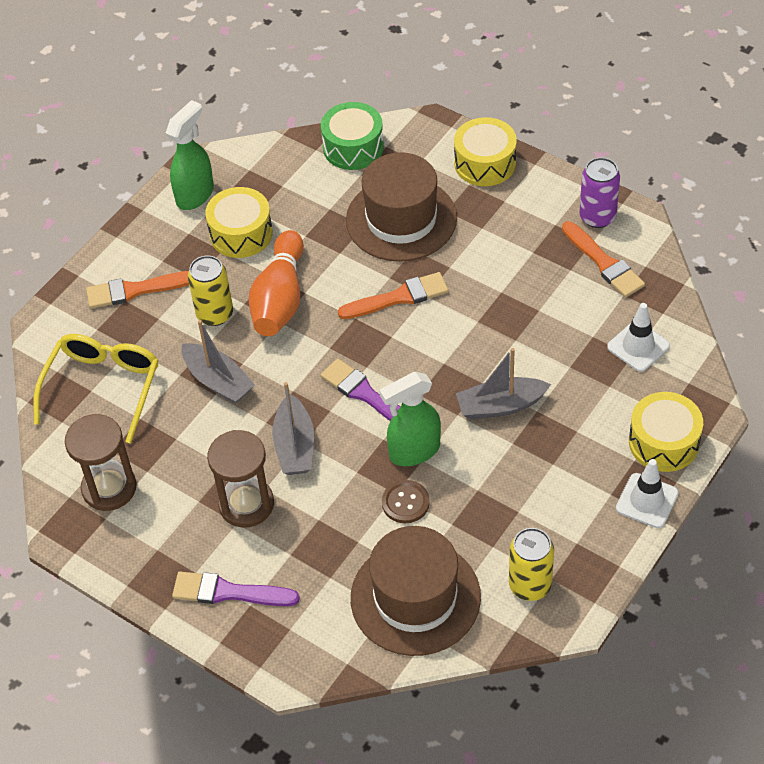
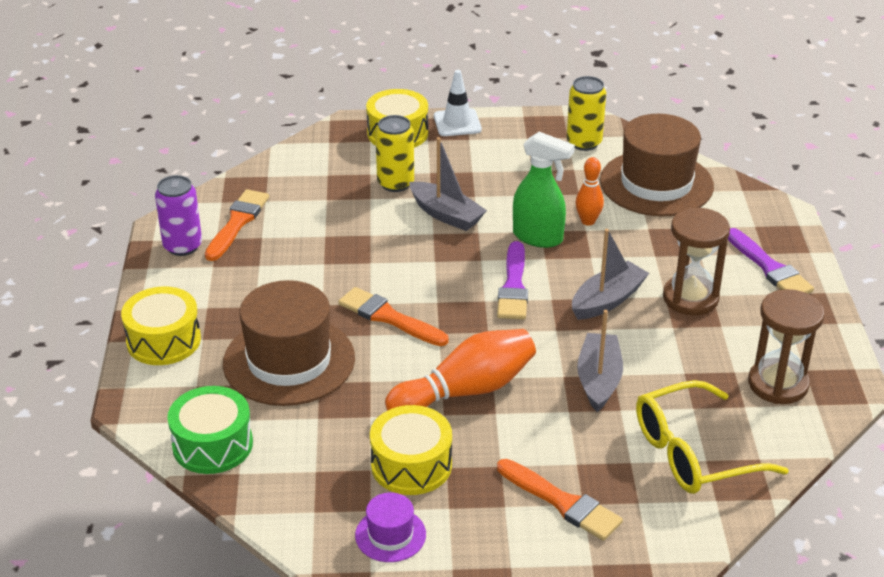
camera: 130 degrees left, 15 degrees down
(195, 195) = (390, 535): green spray bottle -> purple hat
(215, 314) = (529, 425): yellow can -> yellow can (395, 183)
(405, 503) = (588, 221): brown button -> orange bowling pin
(638, 346) = (315, 174): white traffic cone -> none

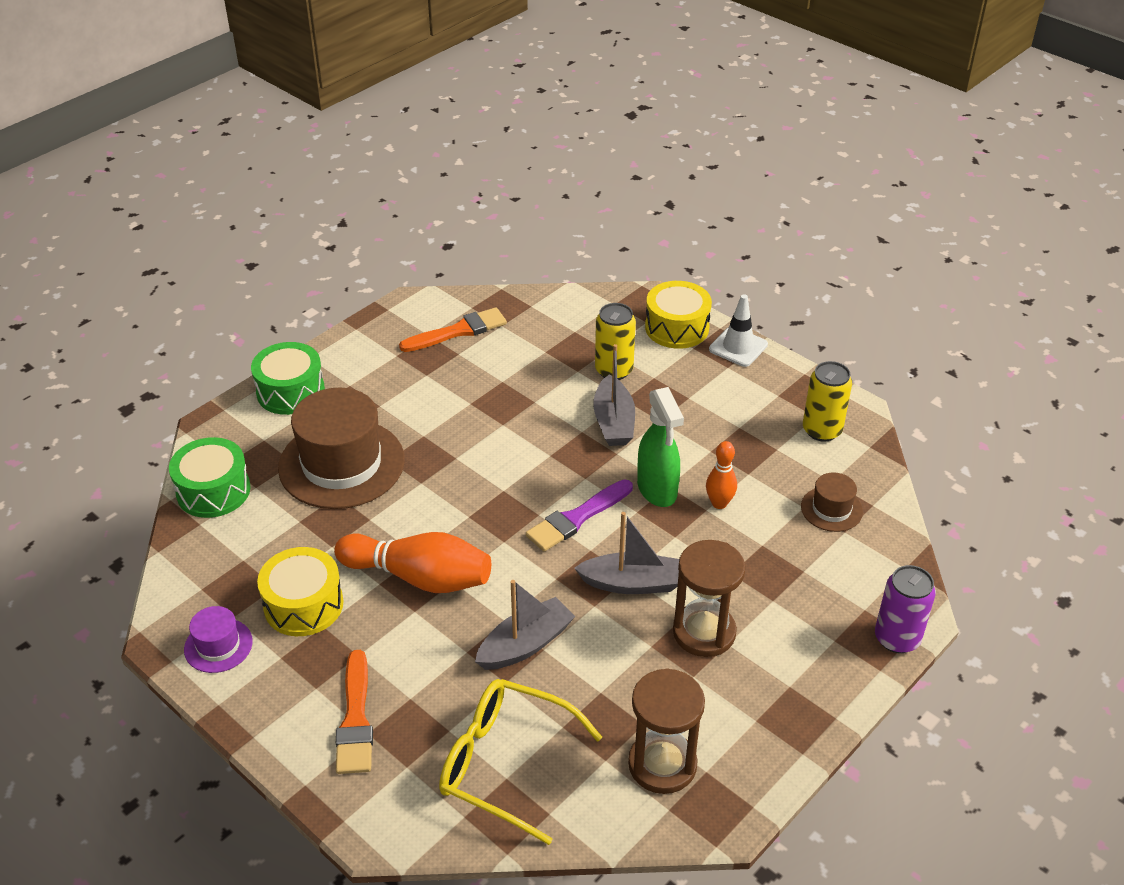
camera: 45 degrees right, 5 degrees up
(163, 340) = (290, 391): yellow drum -> green drum
(182, 246) = (399, 327): purple can -> purple can (897, 638)
(389, 317) = (452, 478): orange brush -> none
(656, 183) = (831, 509): brown hat -> brown hat, size x0.47
(769, 268) = (817, 657): purple brush -> none

